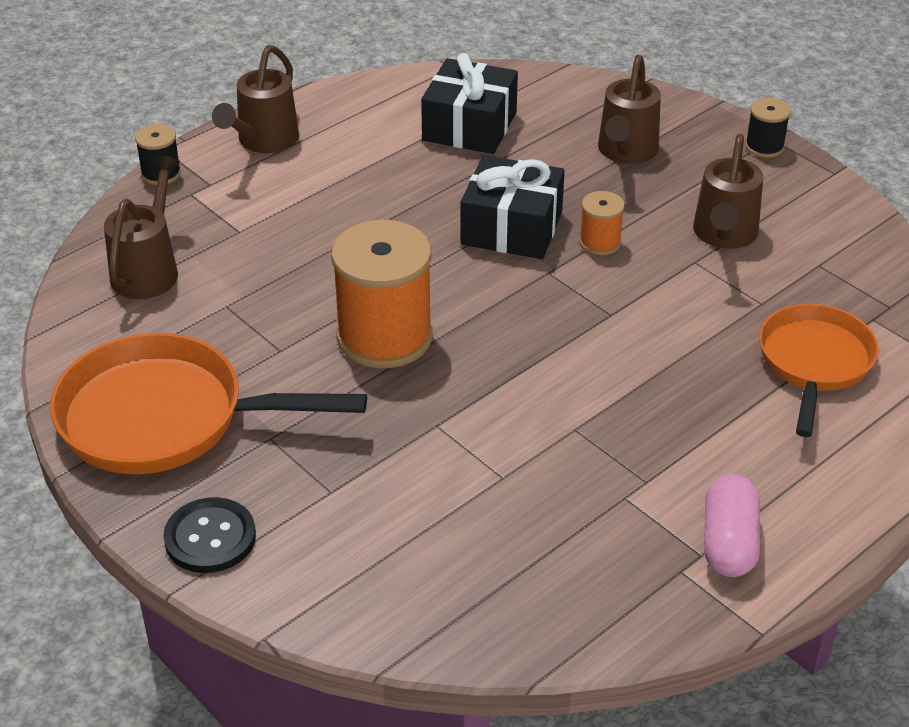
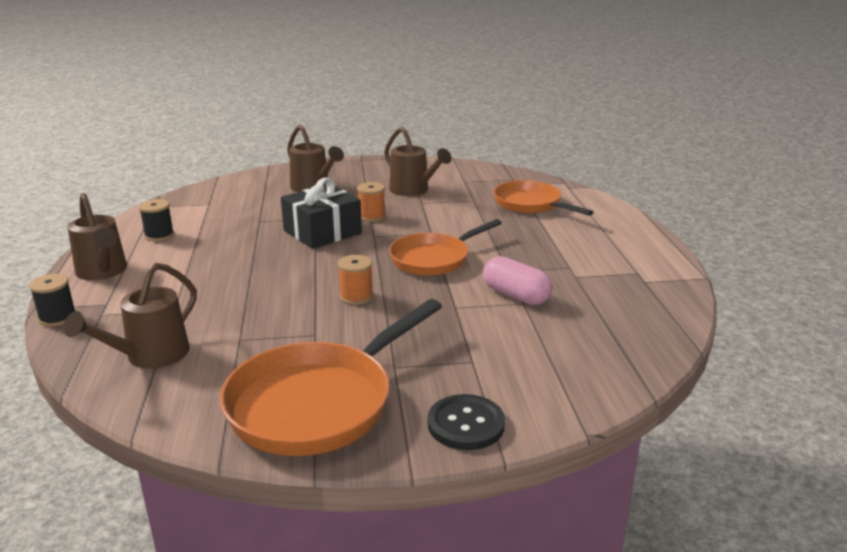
camera: 55 degrees left, 15 degrees down
(148, 269) = (149, 356): brown watering can -> brown watering can turned 105 degrees counterclockwise
(384, 337) = (356, 296): orange spool -> orange spool, size x0.47
(470, 126) = (217, 213): black gift -> none
(539, 351) = (433, 259): none -> orange pan
(729, 542) = (635, 263): pink capsule -> pink capsule (516, 295)
(764, 147) = (364, 162): black spool -> black spool (159, 235)

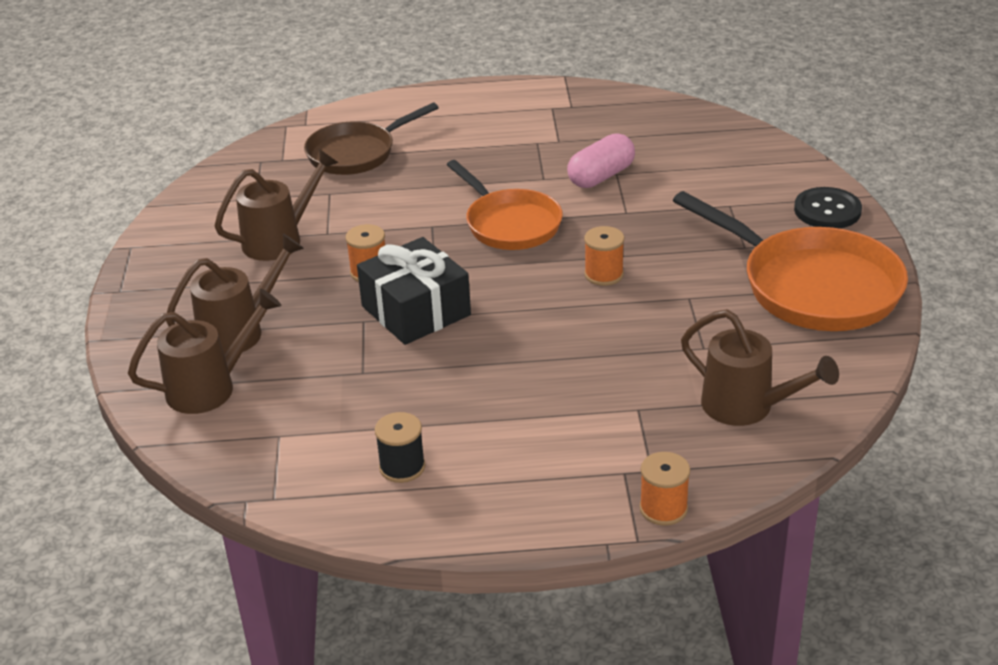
camera: 85 degrees left, 10 degrees up
(57, 317) = (663, 509): black spool -> orange spool
(103, 272) = (529, 498): brown watering can -> brown watering can (211, 387)
(530, 204) = (356, 153): orange pan -> brown pan

